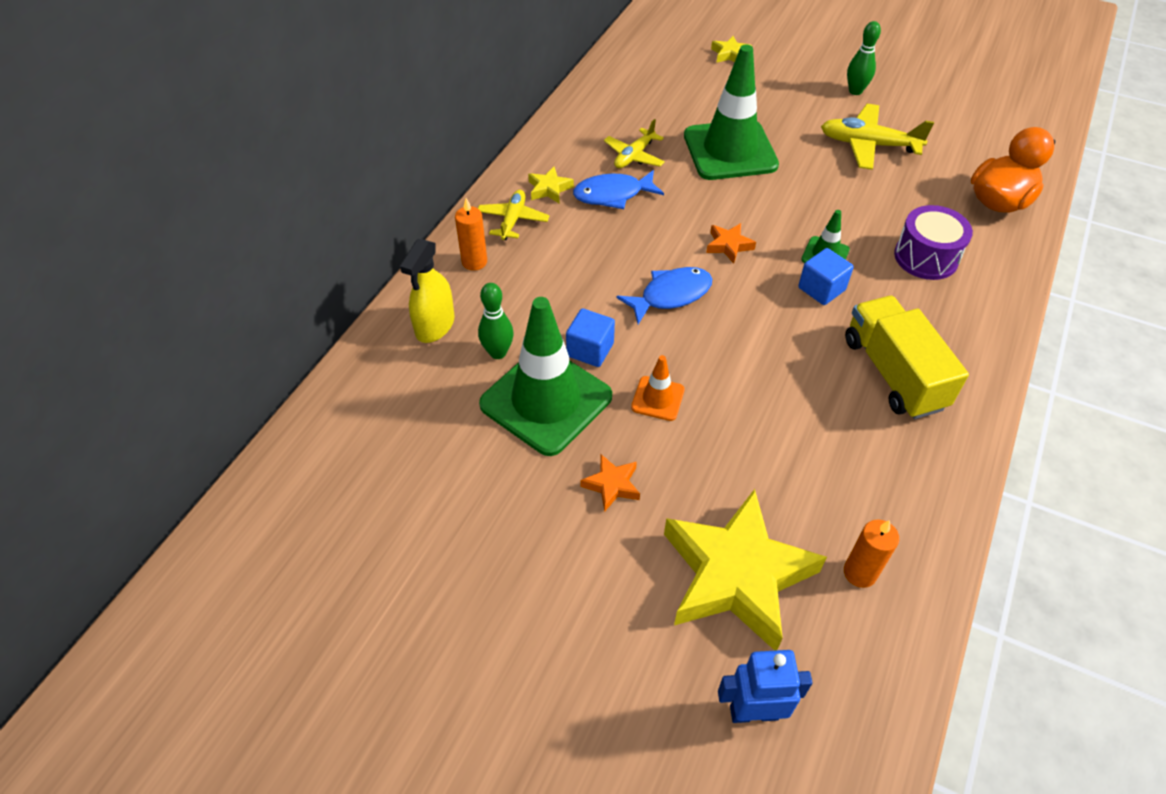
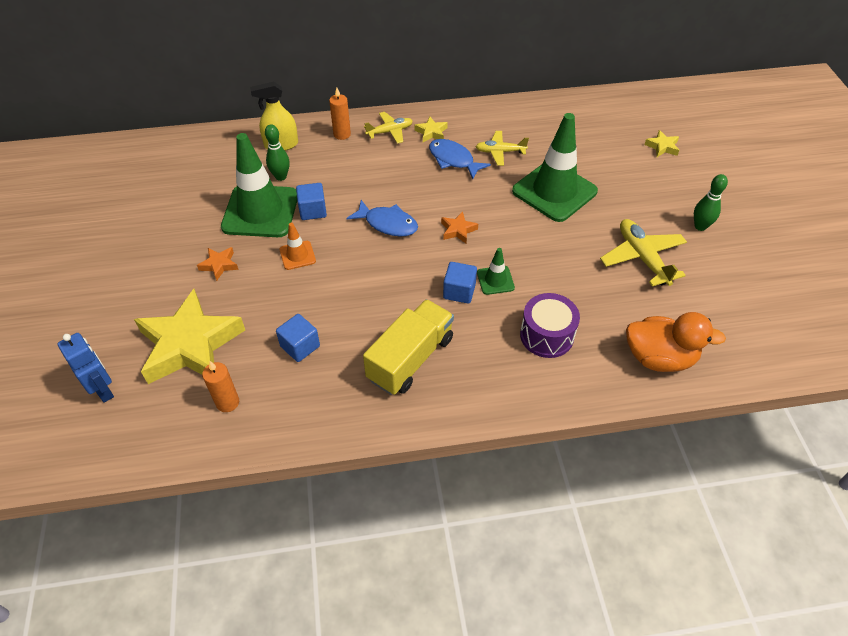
camera: 55 degrees right, 0 degrees up
(812, 462) = (300, 346): none -> blue cube

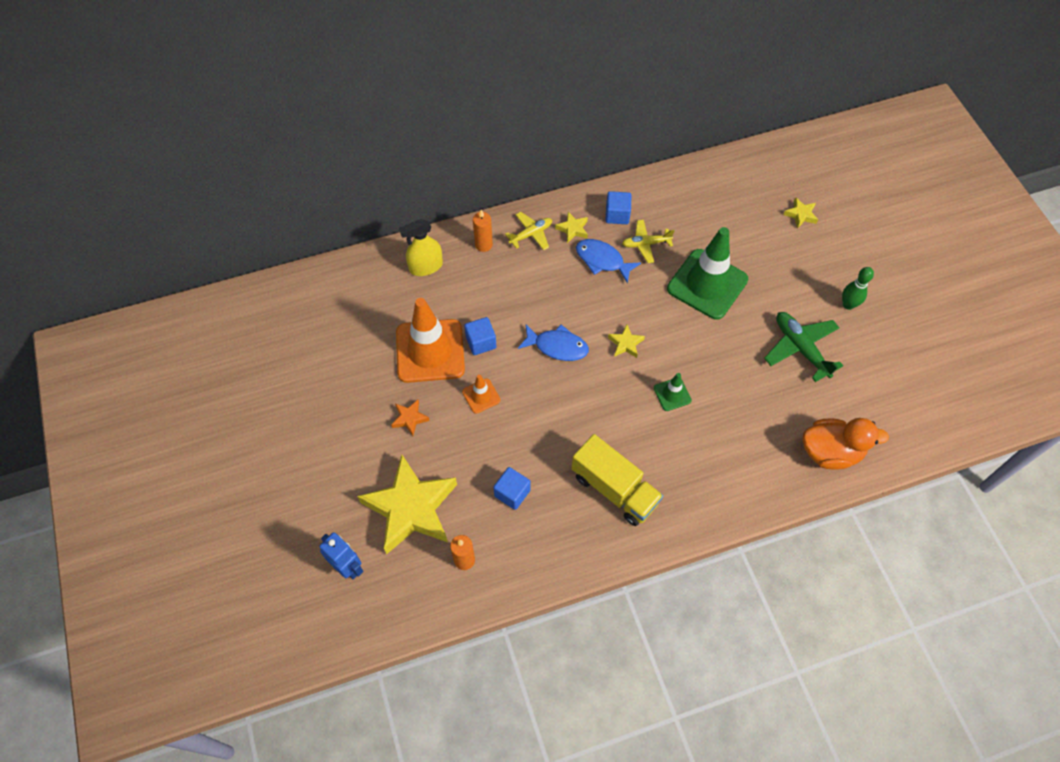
camera: 10 degrees left, 10 degrees up
(260, 211) = (430, 351): green traffic cone -> orange traffic cone
(281, 177) = (437, 306): green bowling pin -> none
(410, 359) = (614, 489): yellow truck -> yellow truck turned 105 degrees clockwise
(458, 230) = (625, 344): orange star -> yellow star
(459, 291) = (642, 411): blue cube -> blue cube (617, 215)
(546, 335) = (729, 445): purple drum -> none
(642, 258) = (800, 348): yellow plane -> green plane

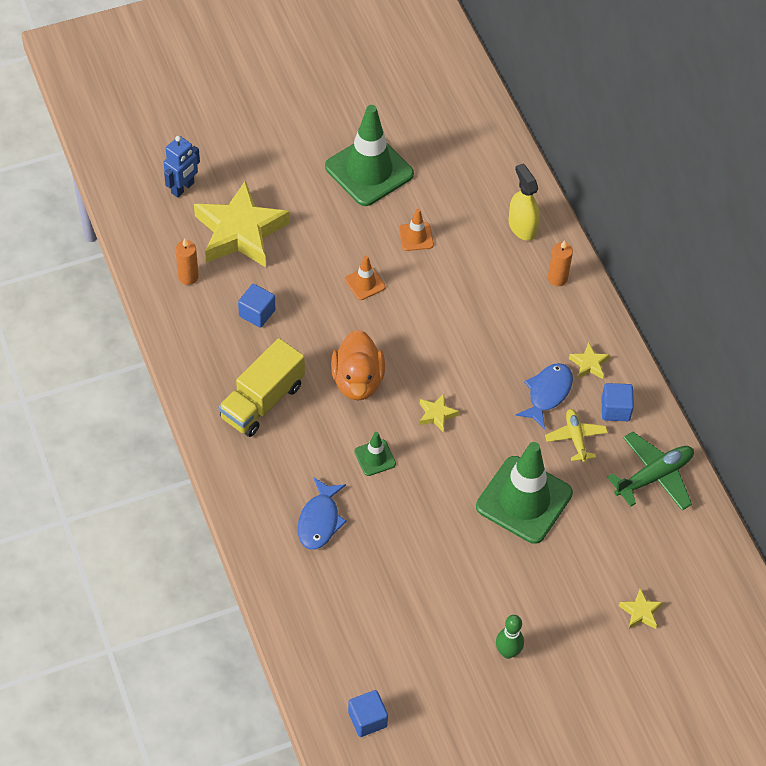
camera: 85 degrees right, 5 degrees down
(346, 388) = (369, 170): none -> green traffic cone
(410, 418) = (336, 225): orange star -> none
(430, 351) = (416, 237): orange traffic cone -> orange traffic cone, size x0.45
(481, 342) = (429, 280): blue cube -> blue cube (367, 719)
(531, 234) = (577, 323): yellow plane -> none
(557, 346) = (428, 350): blue fish -> blue fish (319, 520)
(800, 348) = (442, 593): green plane -> green plane (654, 476)
(830, 452) = (309, 610): orange duck -> orange duck (357, 381)

